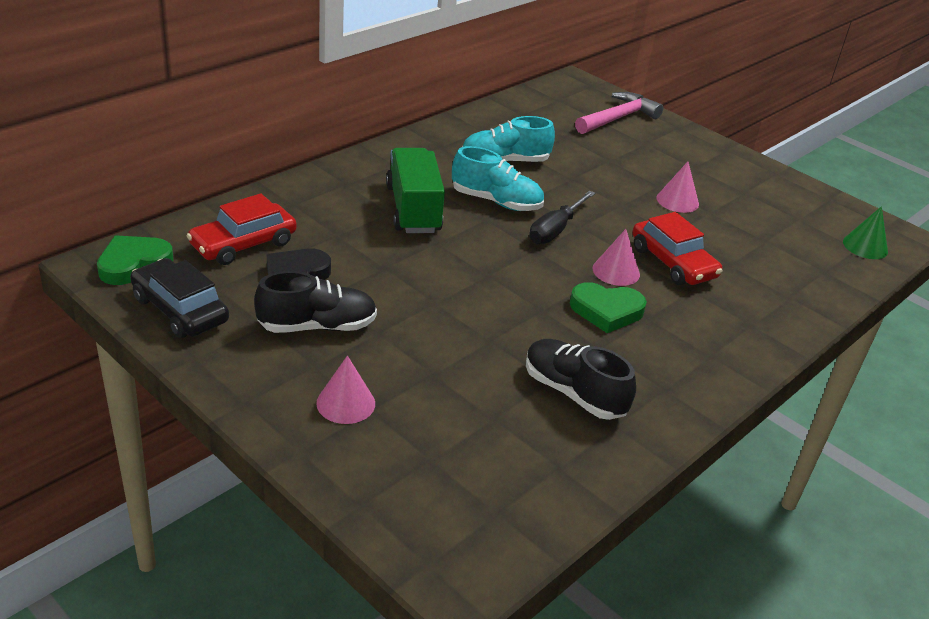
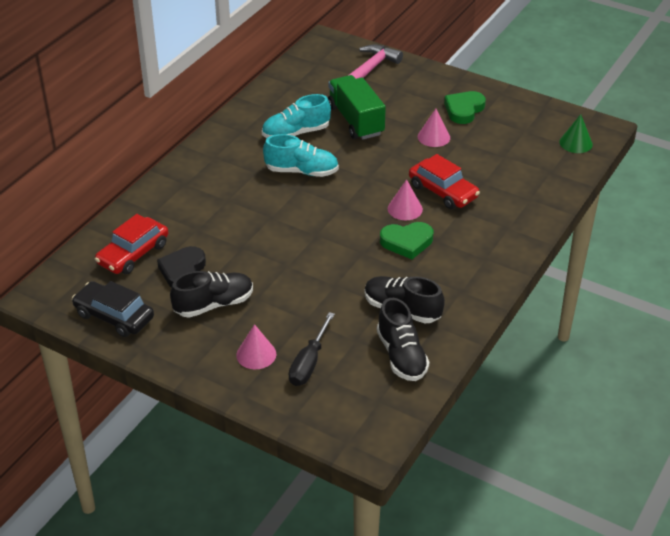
camera: 10 degrees left, 5 degrees up
(133, 264) = (63, 289): green heart -> green heart (464, 110)
(413, 209) = (243, 193): green truck -> green truck (355, 120)
(553, 456) = (401, 356): none -> black shoe
(555, 230) = (352, 185): black screwdriver -> black screwdriver (309, 363)

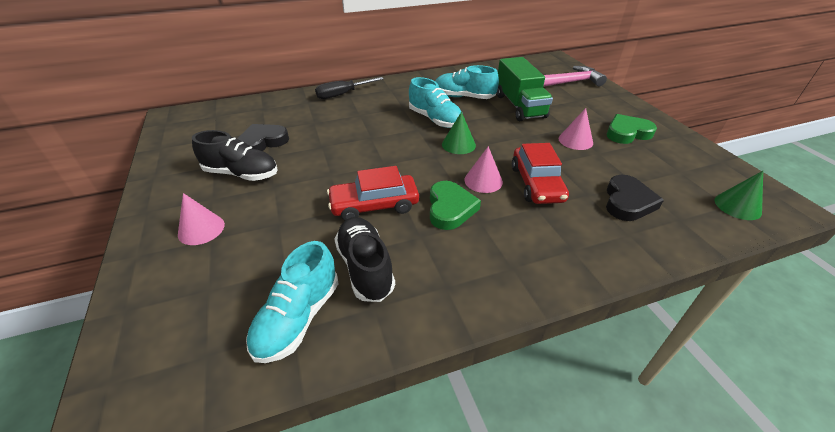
camera: 40 degrees right, 0 degrees up
(114, 316) = (180, 147): black car -> none
(133, 254) = (255, 118): red car -> red car (374, 205)
(309, 363) = (220, 265): black screwdriver -> black screwdriver (342, 94)
(351, 186) = (458, 144): none -> green cone
(355, 120) = (519, 106): green truck -> green truck turned 150 degrees clockwise
(401, 356) = (298, 318): black shoe -> turquoise shoe
(407, 242) = (450, 208): green heart -> green heart turned 120 degrees counterclockwise
(512, 175) = (627, 202): none -> black heart

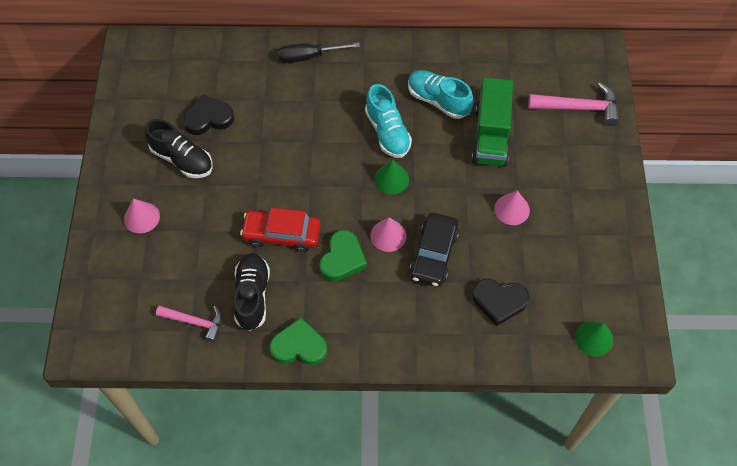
camera: 20 degrees right, 20 degrees up
(298, 318) = (195, 322): turquoise shoe -> pink hammer
(536, 184) = (433, 254): red car -> black car
(627, 133) = (575, 215): green heart -> green heart (299, 346)
(627, 202) = (499, 301): black heart -> black heart turned 60 degrees clockwise

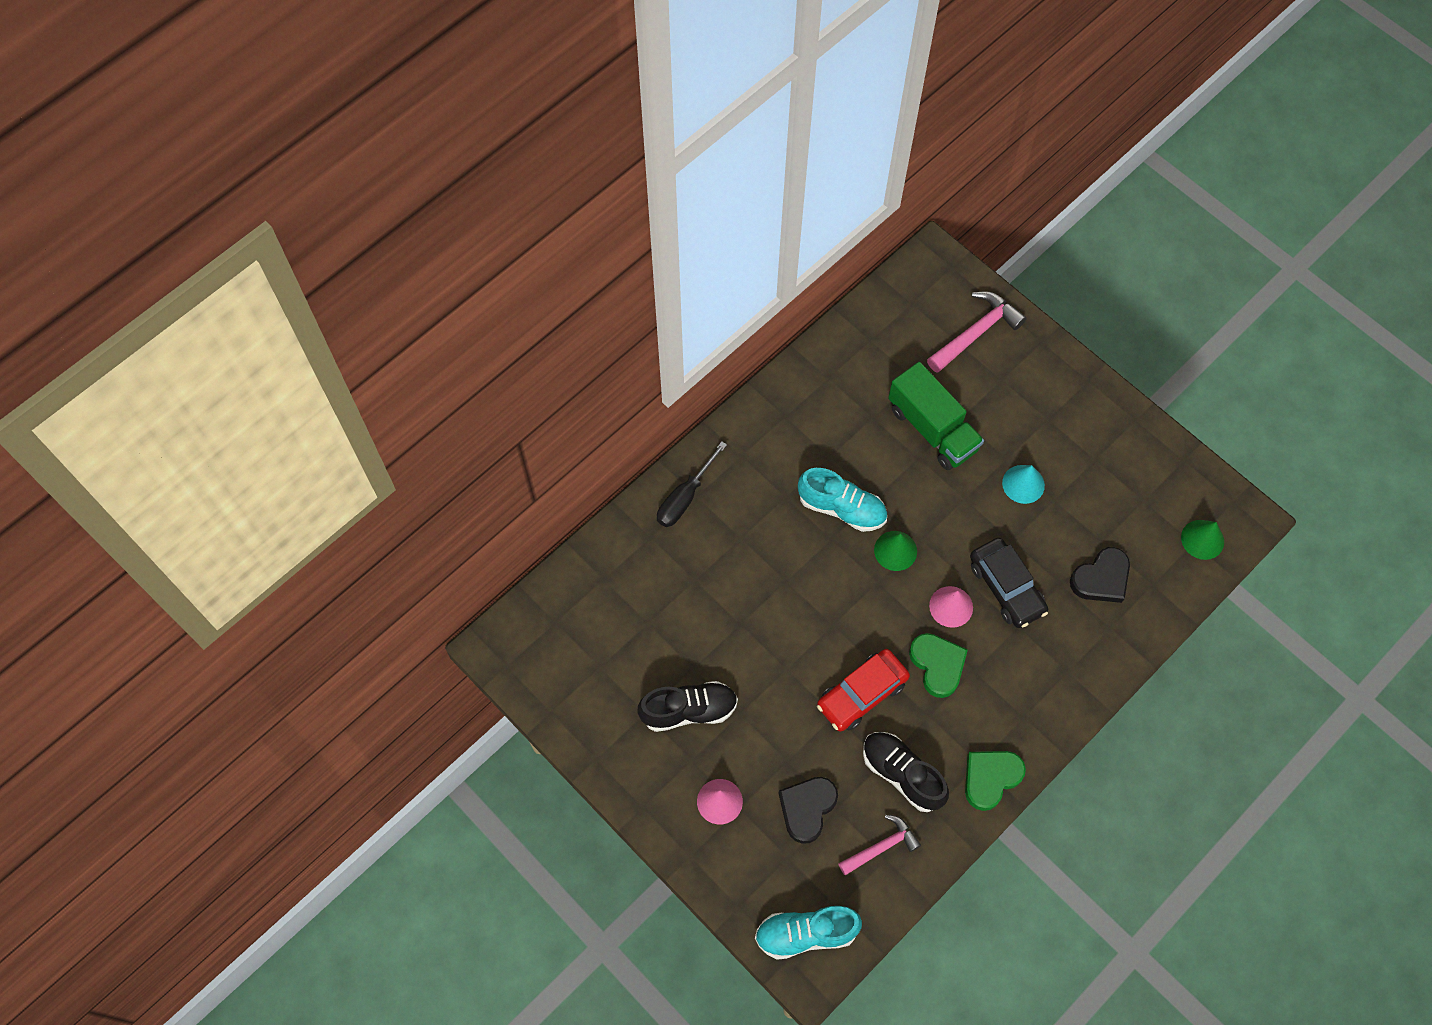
camera: 45 degrees left, 5 degrees up
(208, 118) = (664, 647): black heart -> black heart (807, 808)
(438, 101) = (851, 435): turquoise shoe -> turquoise shoe (806, 934)
(512, 209) = (1023, 484): pink cone -> turquoise cone

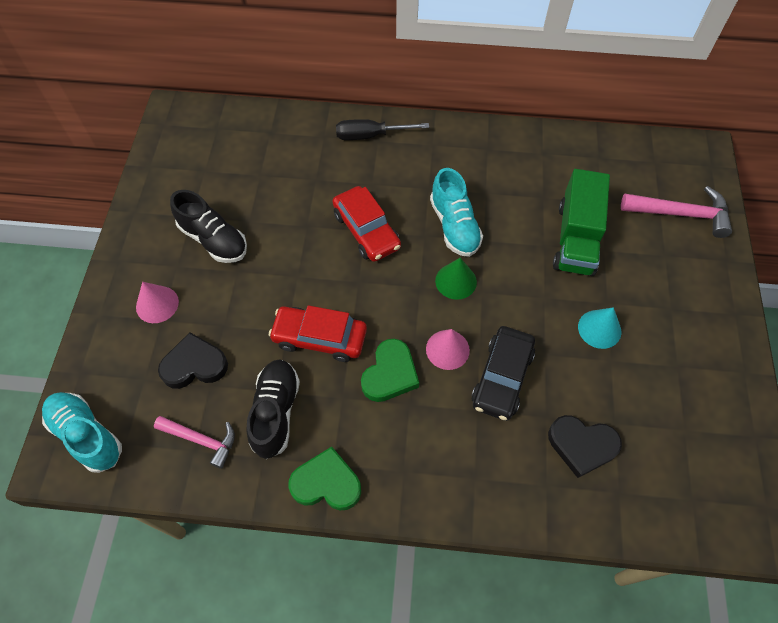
camera: 50 degrees right, 5 degrees down
(787, 580) = (366, 230): none -> red car
(1202, 539) = (703, 505): green cone -> none

